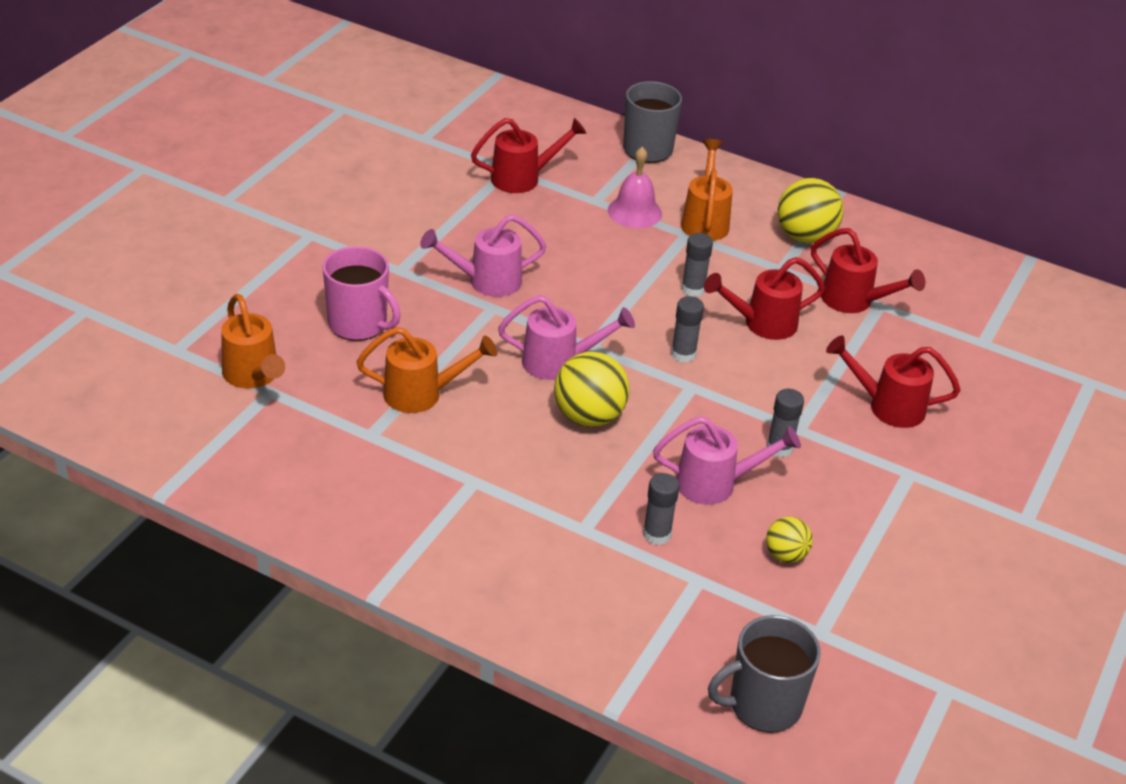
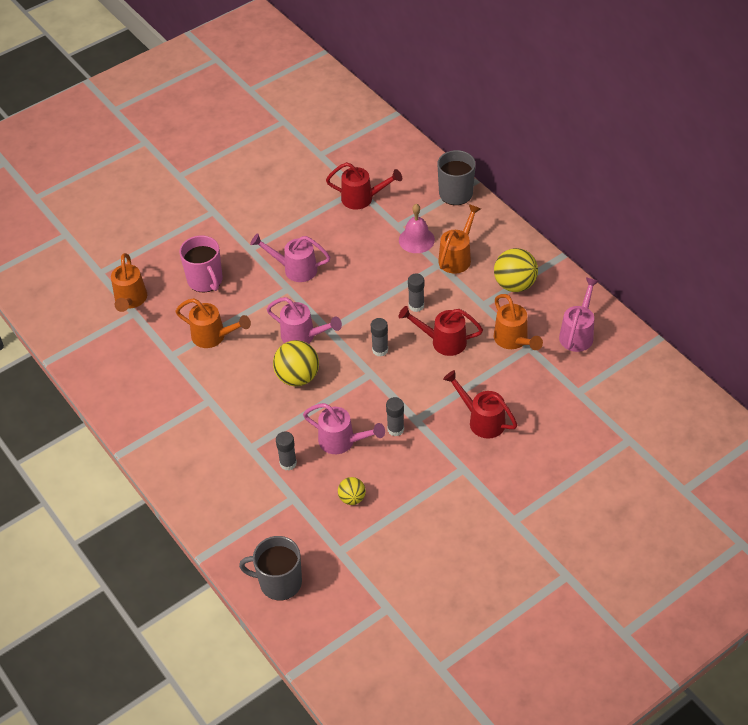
camera: 30 degrees right, 10 degrees up
(854, 301) = (513, 340): red watering can -> orange watering can
(929, 275) = (578, 333): none -> pink watering can

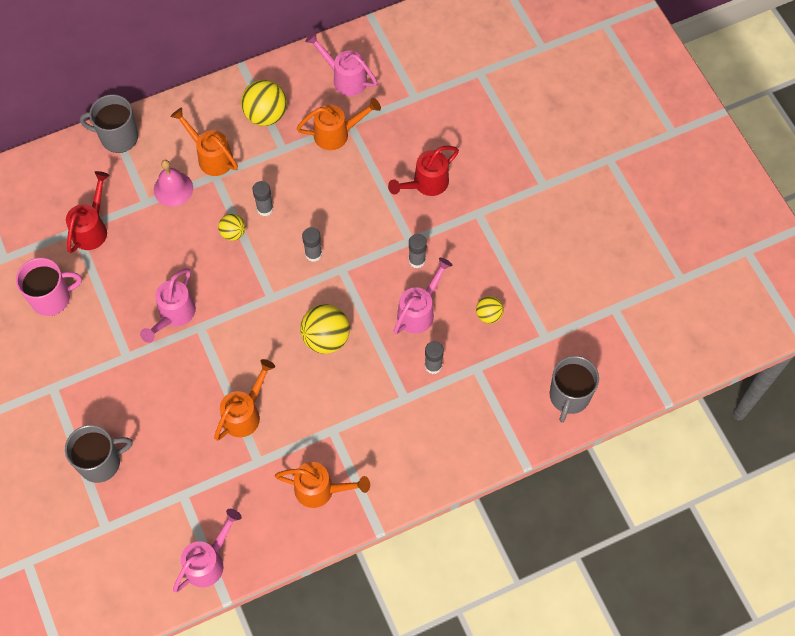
camera: 80 degrees left, 15 degrees up
(130, 300) = (162, 496): orange watering can -> orange watering can (320, 490)
(154, 256) = (101, 462): none -> grey mug
(205, 280) = (159, 410): pink mug -> pink mug (52, 298)
(303, 336) = (272, 323): pink watering can -> pink watering can (208, 561)
(385, 289) = (233, 233): none -> yellow ball
(443, 341) = (320, 195): red watering can -> none

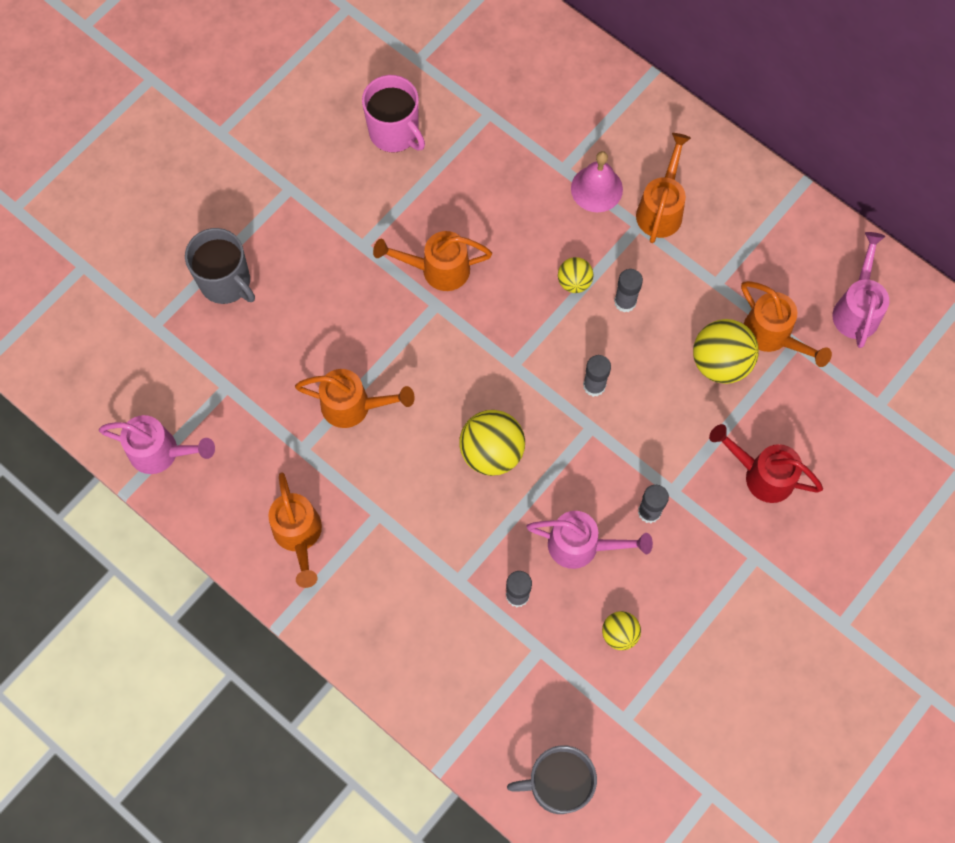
camera: 65 degrees right, 5 degrees up
(92, 228) = (500, 129): red watering can -> none
(118, 137) = (631, 97): grey mug -> none
(174, 315) = (437, 269): pink watering can -> orange watering can
(266, 115) = (752, 242): yellow ball -> yellow ball (720, 362)

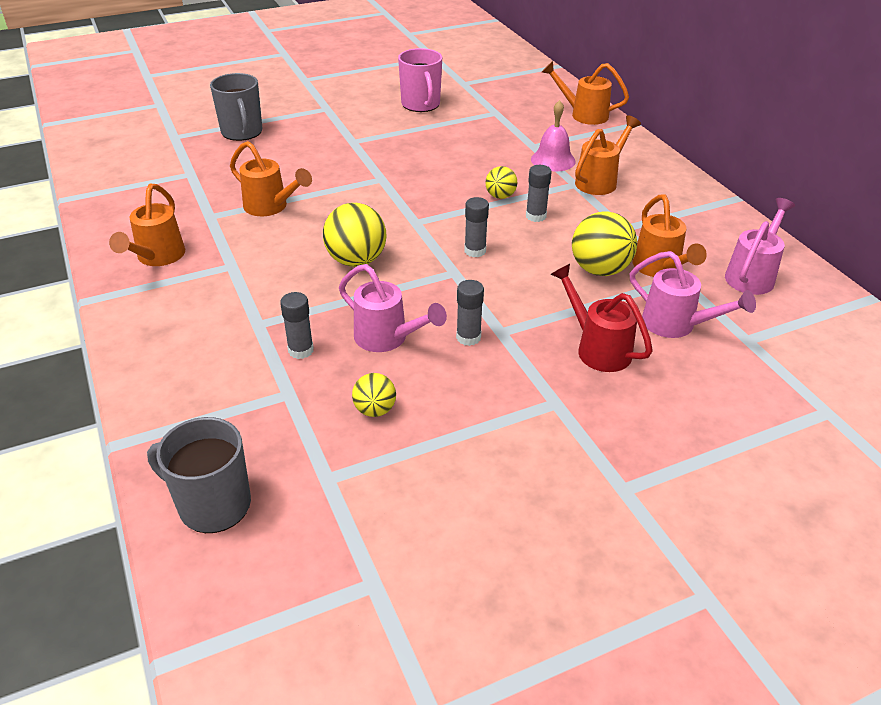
camera: 25 degrees right, 30 degrees down
(161, 452) = (110, 189): pink watering can -> pink watering can (676, 325)
(437, 269) = (397, 164): orange watering can -> orange watering can (583, 115)

